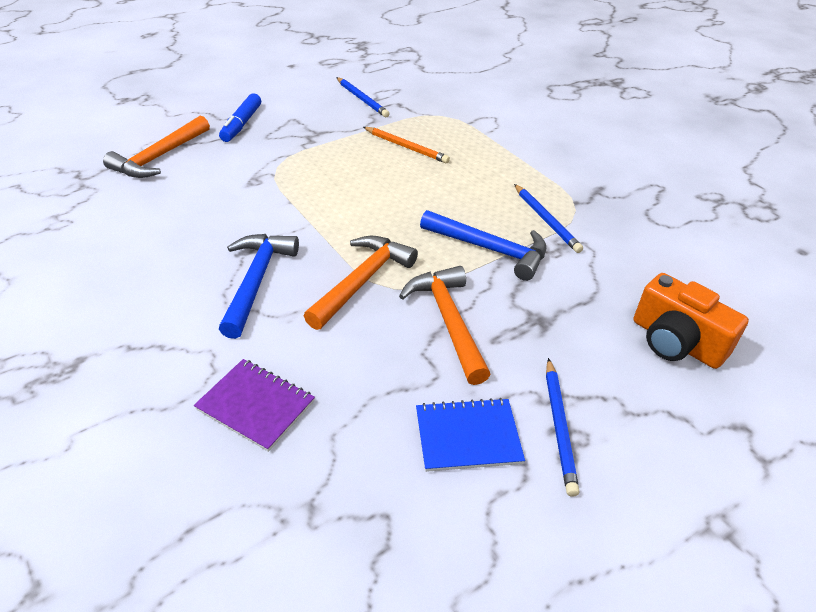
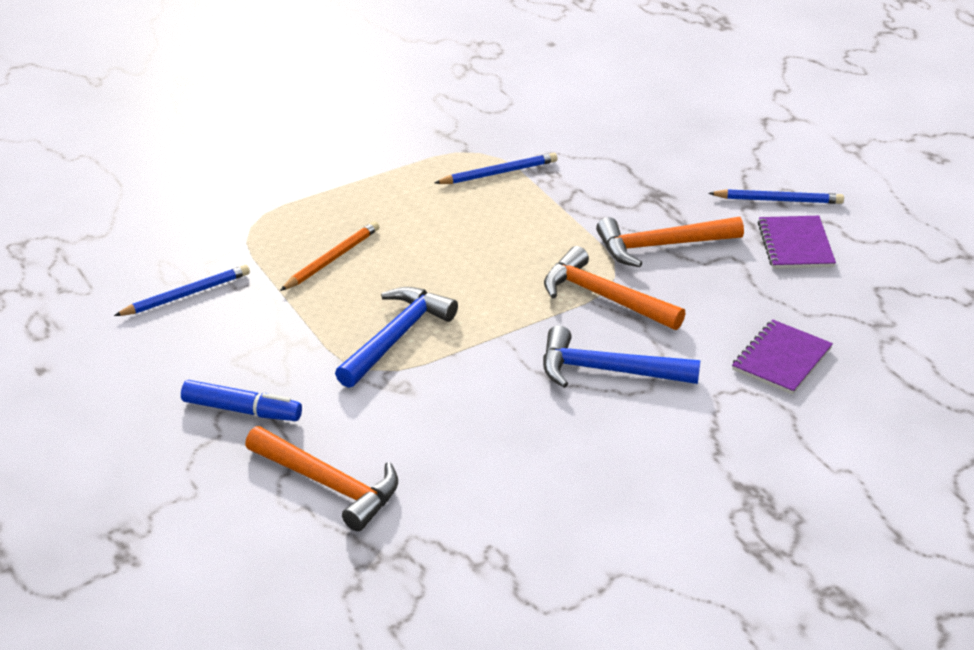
camera: 85 degrees left, 5 degrees down
(468, 436) = (795, 245): blue notebook -> purple notebook
(490, 249) = (549, 213): blue hammer -> blue hammer (396, 337)
(676, 342) = (676, 130): orange camera -> none

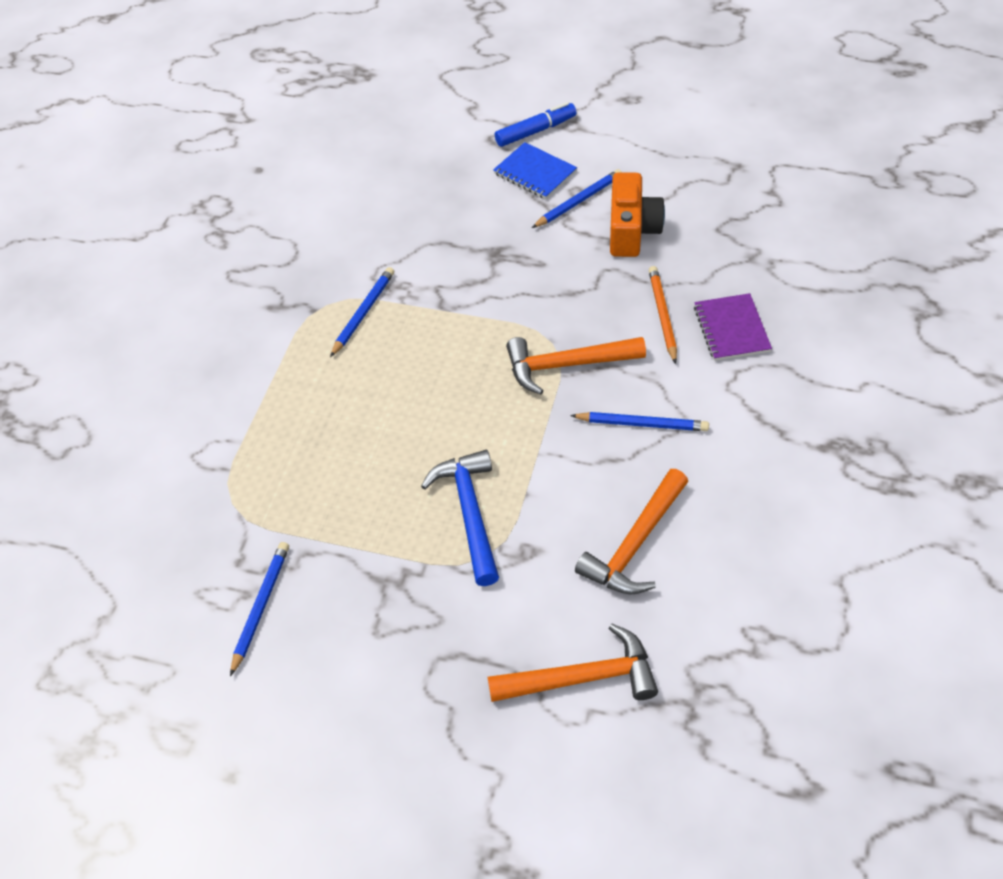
camera: 40 degrees left, 15 degrees up
(242, 410) = (440, 671): blue marker -> blue marker (536, 131)
(332, 259) = (335, 483): orange pencil -> orange pencil (662, 315)
(608, 370) = (642, 424): blue hammer -> blue pencil
(661, 246) = (551, 294): orange hammer -> orange hammer (635, 544)
(769, 161) = (535, 173): none -> blue notebook
(795, 245) = (632, 230): purple notebook -> orange camera

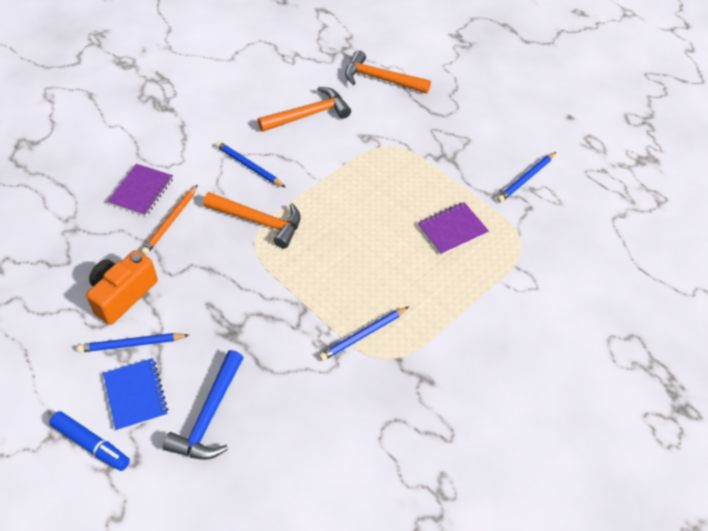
camera: 155 degrees left, 0 degrees up
(328, 475) = (452, 229): none -> purple notebook
(470, 513) = (382, 169): blue hammer -> blue hammer (209, 416)
(536, 131) = (91, 445): blue marker -> blue marker turned 150 degrees counterclockwise

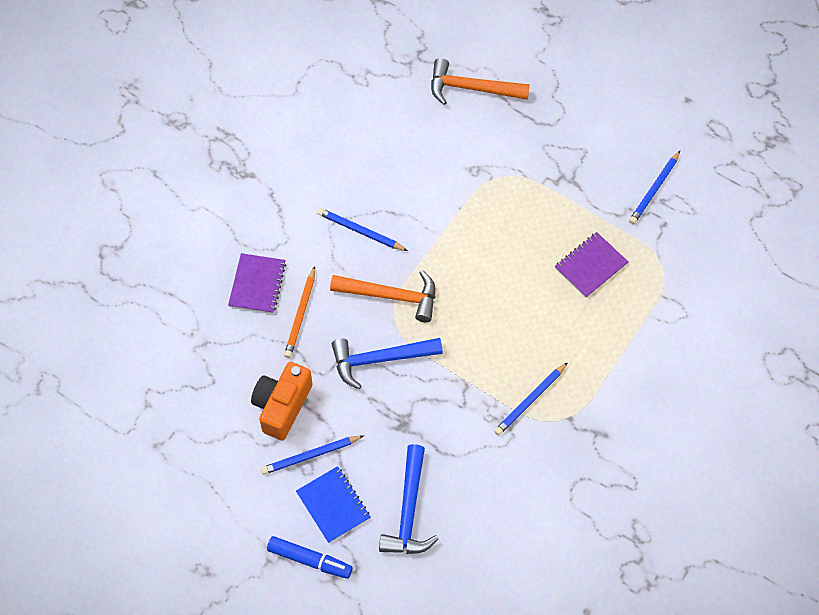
camera: 10 degrees left, 10 degrees up
(229, 272) = (380, 359): none -> blue hammer
(308, 115) = (405, 152): orange hammer -> none

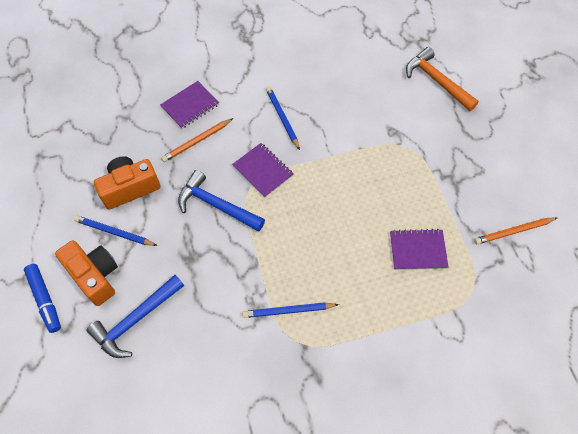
camera: 40 degrees right, 0 degrees up
(333, 505) = (95, 276): blue notebook -> orange camera
(391, 296) = (263, 171): orange hammer -> purple notebook
(654, 189) = (513, 231): blue pencil -> orange pencil

